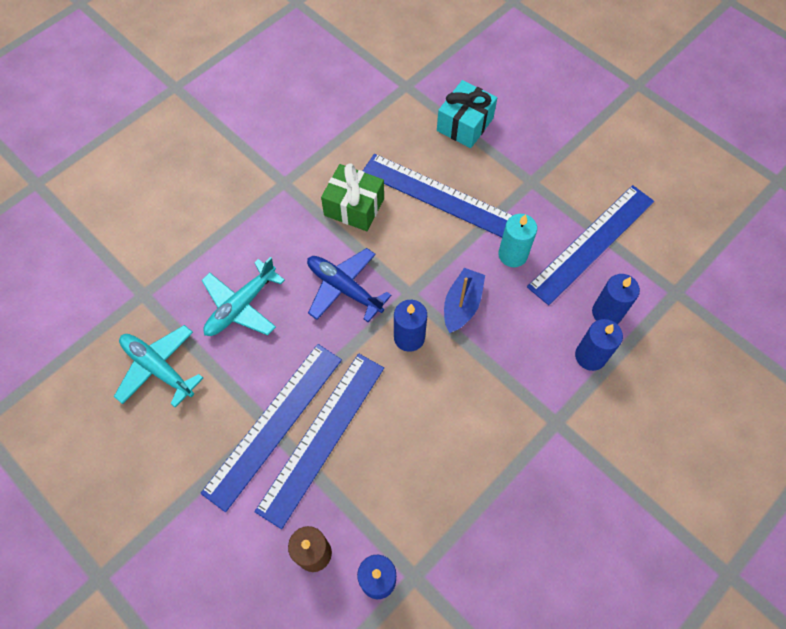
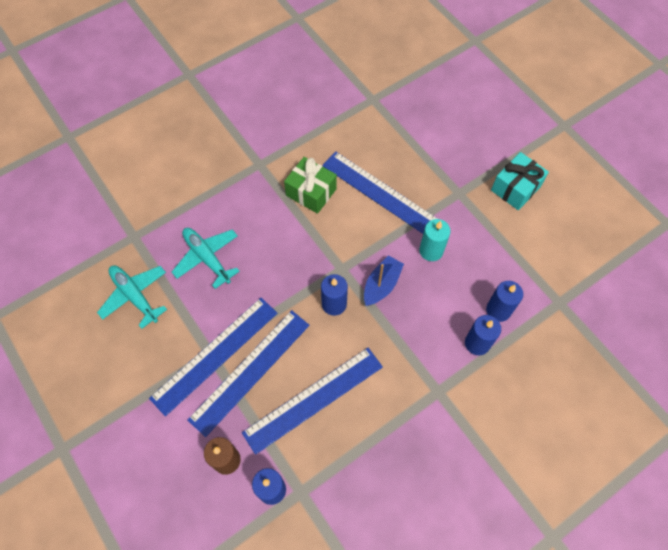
camera: 10 degrees right, 0 degrees up
(241, 306) = (207, 258): turquoise plane -> turquoise plane turned 90 degrees clockwise
(344, 288) = (290, 256): blue plane -> none
(465, 124) = (414, 138): turquoise gift -> turquoise gift (515, 188)
(592, 243) = (498, 251): blue ruler -> blue ruler (313, 399)

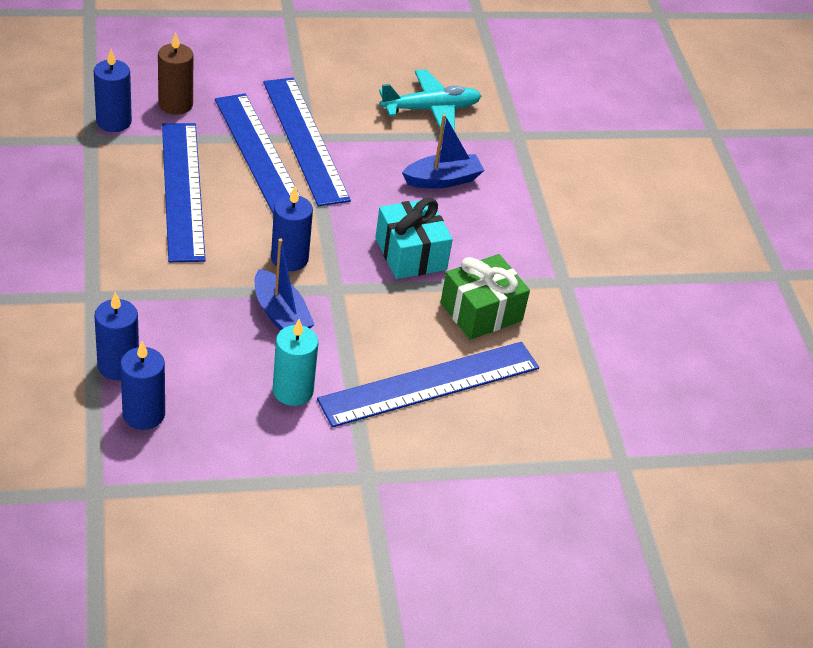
camera: 110 degrees right, 20 degrees down
(207, 258) = (442, 180): turquoise plane -> blue boat
(515, 188) = (325, 556): turquoise gift -> turquoise gift (410, 254)

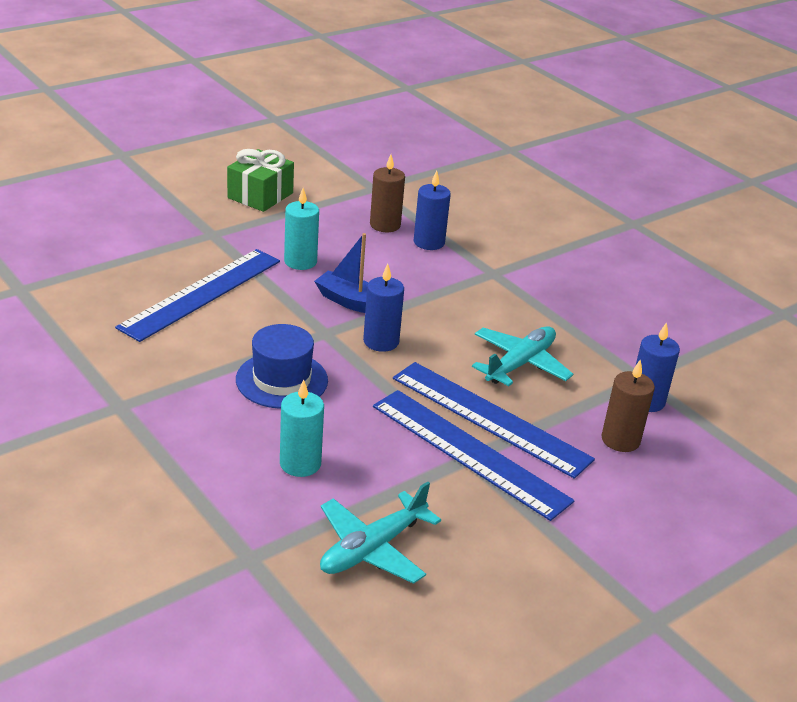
camera: 155 degrees right, 10 degrees down
(144, 414) = (385, 225): blue candle -> brown candle
(182, 190) = (520, 364): blue ruler -> turquoise plane
(410, 254) = (282, 380): turquoise gift -> blue hat
(442, 180) = (300, 463): blue boat -> turquoise candle
(481, 312) = (188, 354): green gift -> green gift (260, 195)

